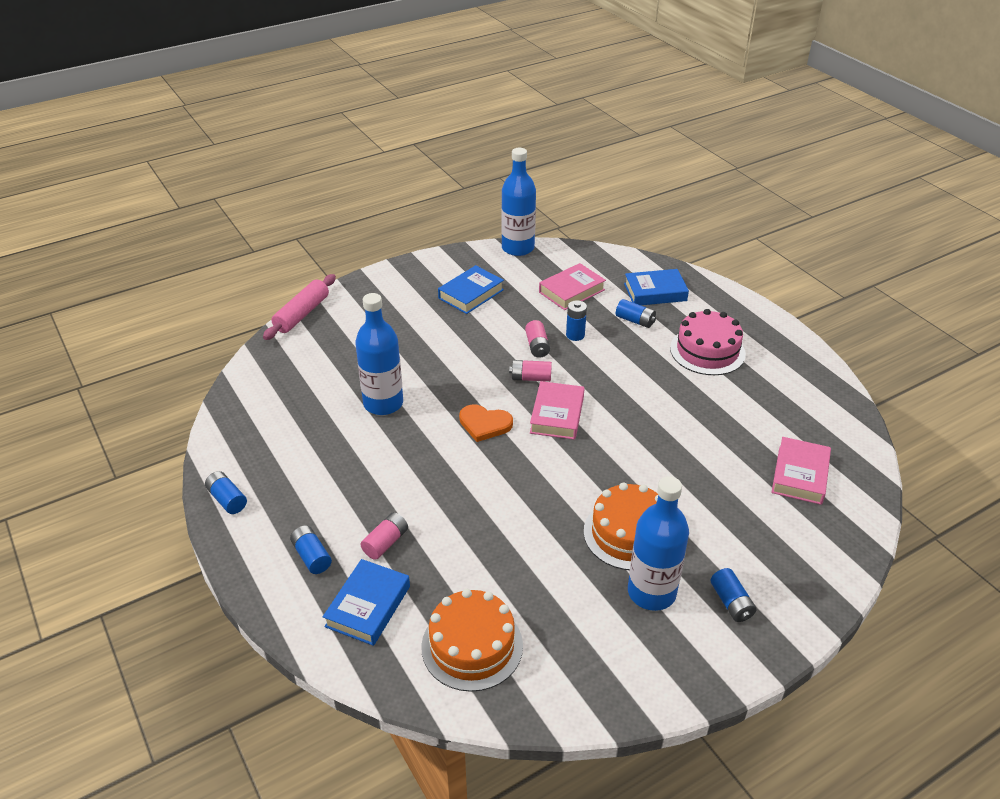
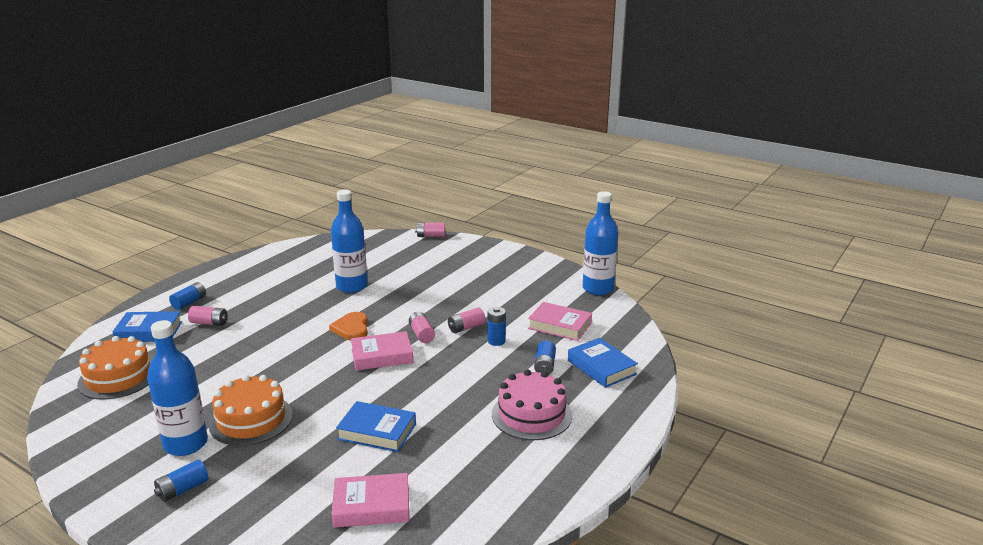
camera: 65 degrees right, 15 degrees down
(227, 499) = (232, 265): blue battery -> none
(302, 314) = (430, 236): pink rolling pin -> pink battery
(471, 294) = (511, 285): blue book -> blue book (377, 431)

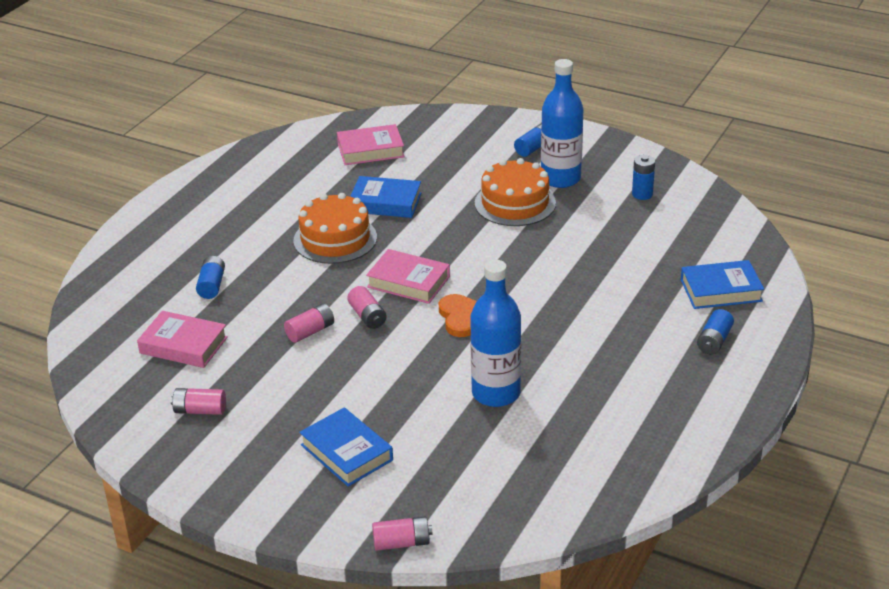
camera: 175 degrees right, 10 degrees up
(118, 377) = (693, 232): orange cake -> orange cake (335, 239)
(209, 323) = (656, 310): pink battery -> pink battery (200, 410)
(382, 356) = (408, 282): pink book -> pink book turned 45 degrees clockwise
(496, 341) = (269, 314): blue battery -> blue battery (642, 194)
(531, 414) = (232, 230): pink cake -> none
(598, 289) = (110, 422): blue bottle -> none
(601, 367) = (144, 289): blue book -> blue book (346, 452)

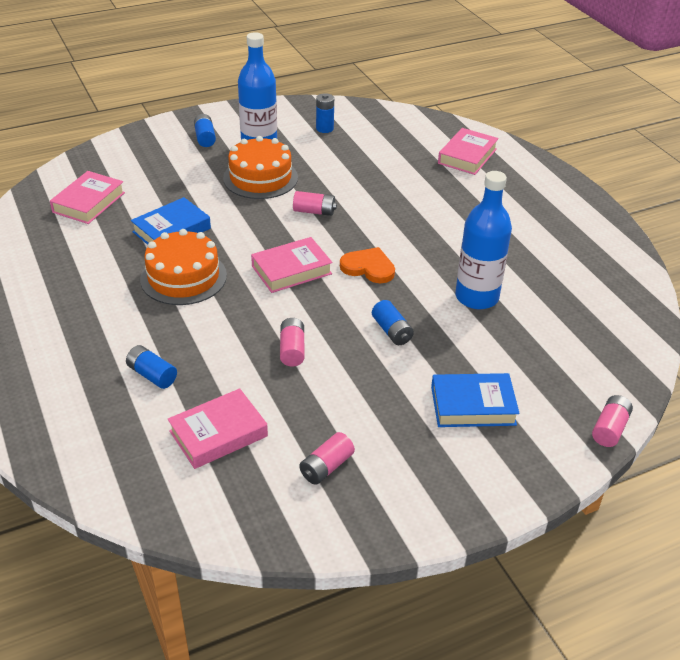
camera: 55 degrees left, 5 degrees up
(367, 316) = (309, 311): pink battery -> pink battery (314, 211)
(714, 341) = (517, 185): blue battery -> blue battery (391, 331)
(721, 290) = (467, 156): blue book -> pink book

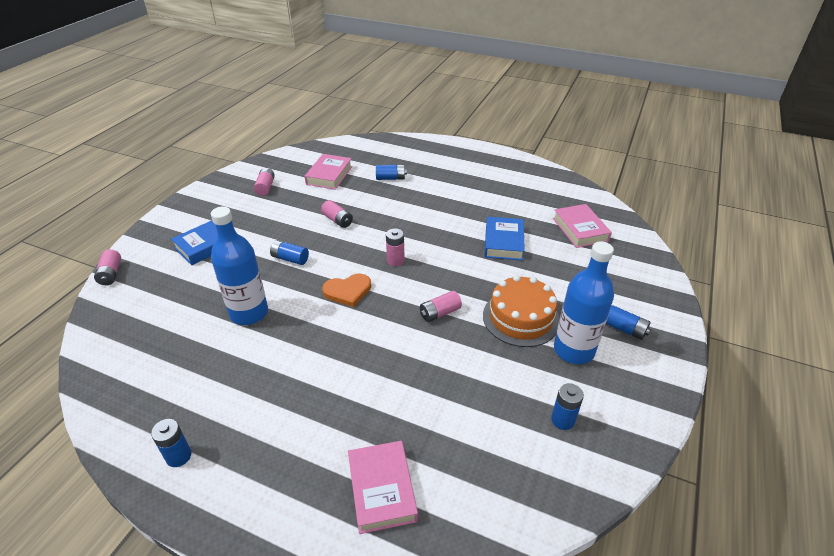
camera: 140 degrees right, 0 degrees up
(183, 277) = (449, 222): orange cake -> none
(291, 270) = (395, 260): pink book -> pink battery
(589, 228) = (178, 456): none -> blue battery

